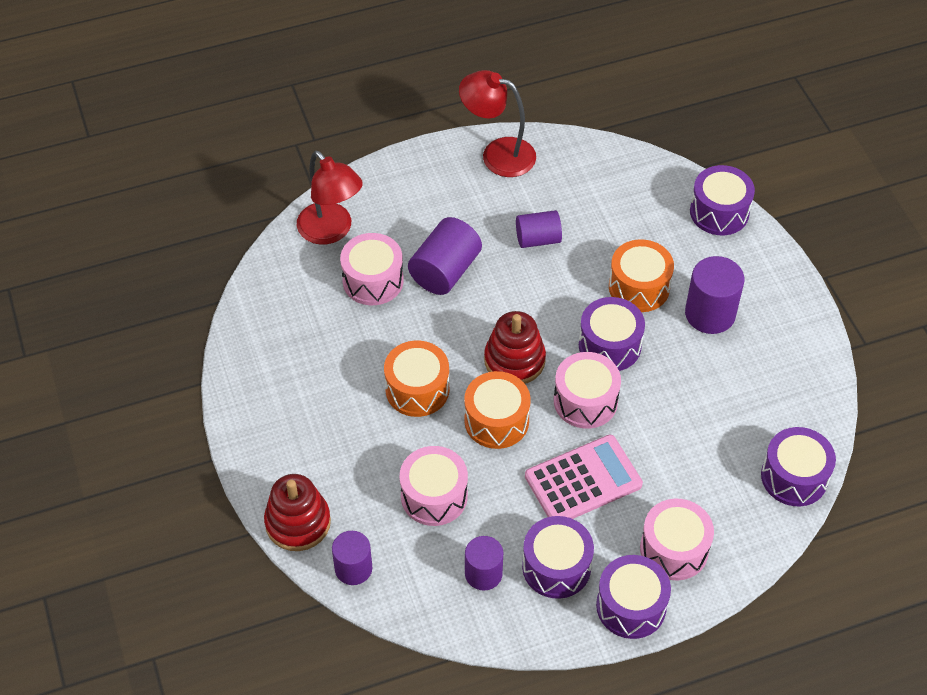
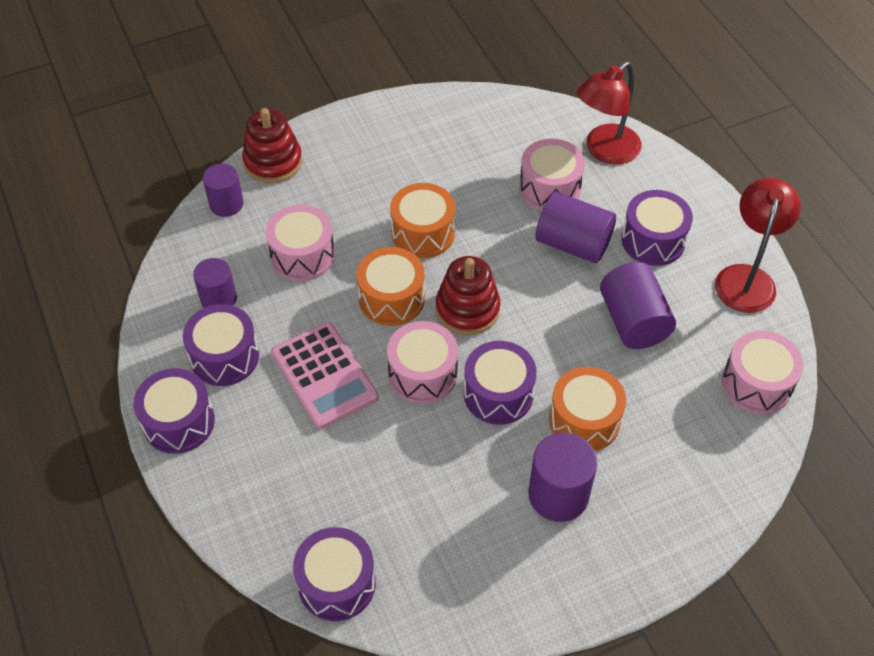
camera: 85 degrees right, 0 degrees up
(538, 239) = (633, 321): purple cylinder -> purple cylinder, size x1.50
(674, 549) = (243, 460): pink drum -> pink drum (756, 384)
(719, 212) = (718, 505): purple drum -> purple drum (653, 240)

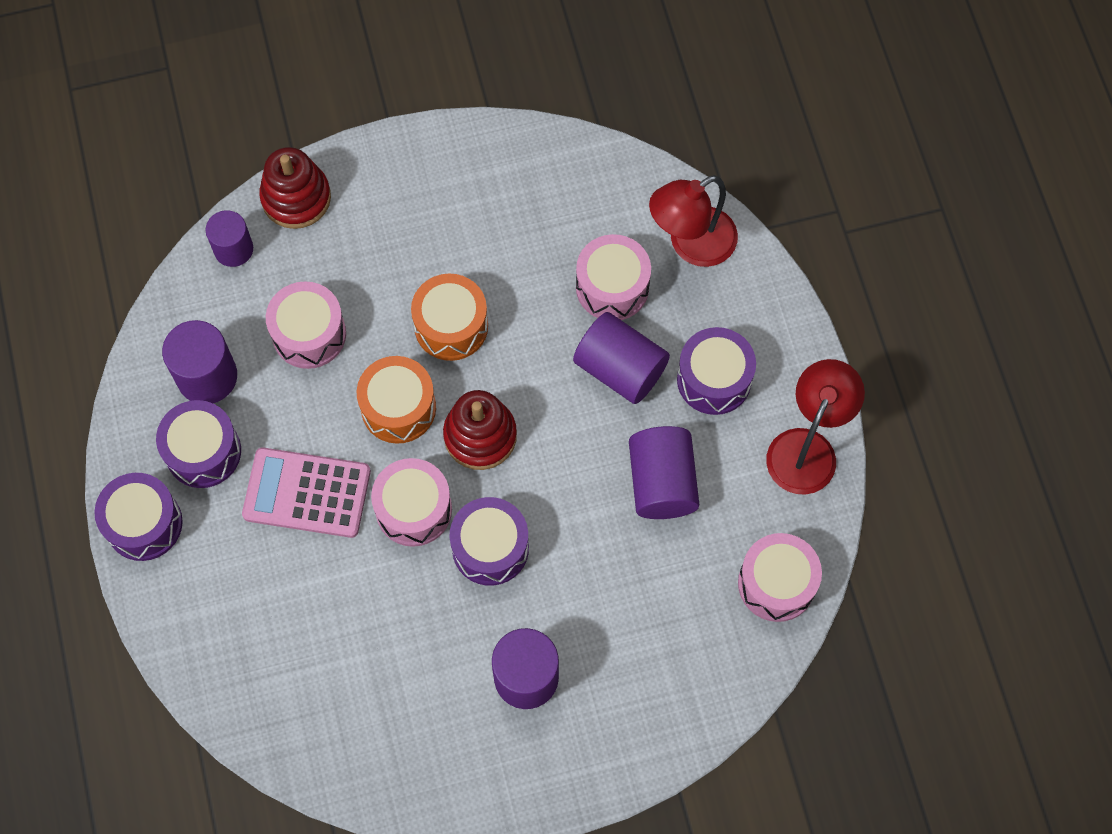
camera: 10 degrees right, 15 degrees up
(218, 299) = (207, 376): purple cylinder -> purple cylinder, size x1.50
(324, 375) = (307, 493): pink calculator -> pink calculator turned 120 degrees clockwise
(336, 583) = (278, 735): purple drum -> none
(584, 420) = (575, 596): orange drum -> none

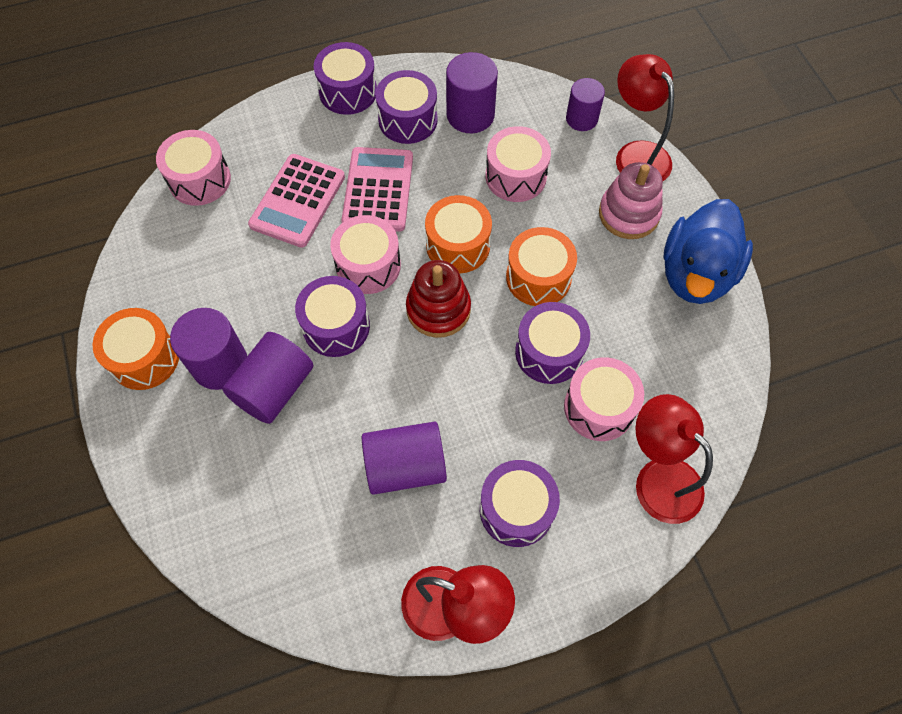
camera: 85 degrees right, 5 degrees down
(296, 198) = (636, 154): red stacking toy -> red lamp
(310, 589) = (298, 201): none -> pink calculator
(379, 219) = (628, 214): none -> pink stacking toy
(465, 166) = (696, 274): none -> blue duck
(510, 764) = (145, 358): none -> orange drum
(544, 327) = (549, 352): none -> purple drum
(620, 369) = (516, 420): purple cylinder -> purple cylinder (274, 388)
(776, 583) = (307, 583): pink drum -> pink drum (199, 180)

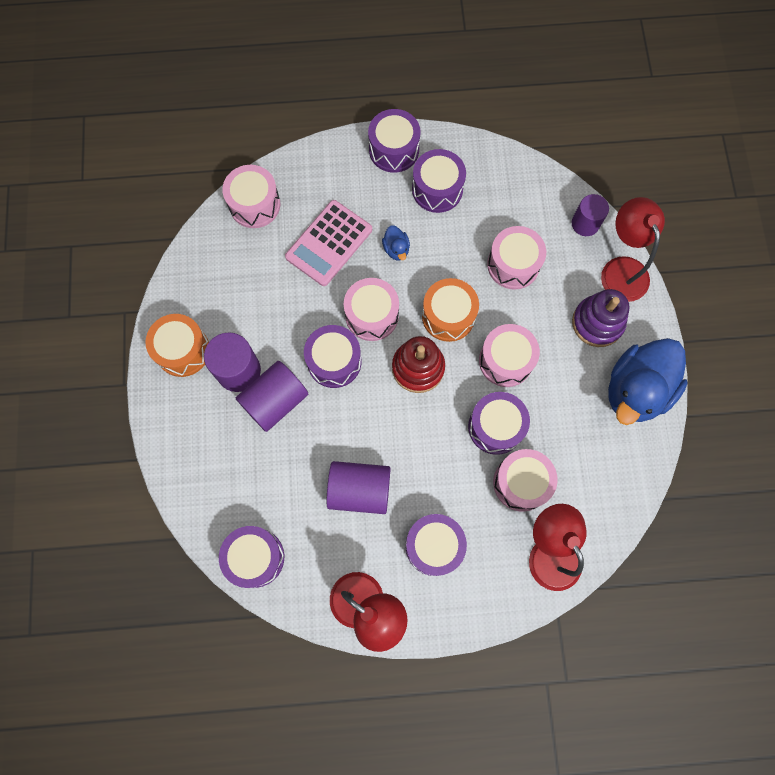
camera: 15 degrees right, 10 degrees up
(292, 585) = (255, 557): none -> purple drum
(378, 190) = (396, 249): pink calculator -> blue duck
(470, 115) = (491, 197): purple cylinder -> none
(538, 277) = (505, 360): orange drum -> pink drum
(628, 214) = (597, 323): pink stacking toy -> purple stacking toy

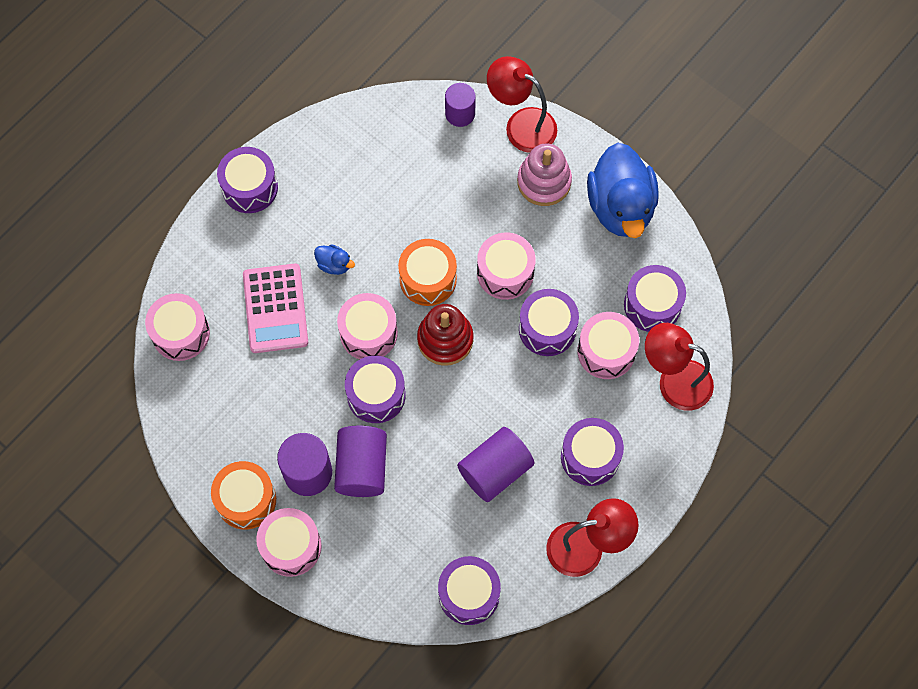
camera: 45 degrees left, 5 degrees down
(437, 189) = (318, 188): purple drum -> purple drum (652, 305)
(513, 265) = (437, 194): pink drum -> pink drum (291, 546)
(597, 323) = (544, 182): purple stacking toy -> pink stacking toy

